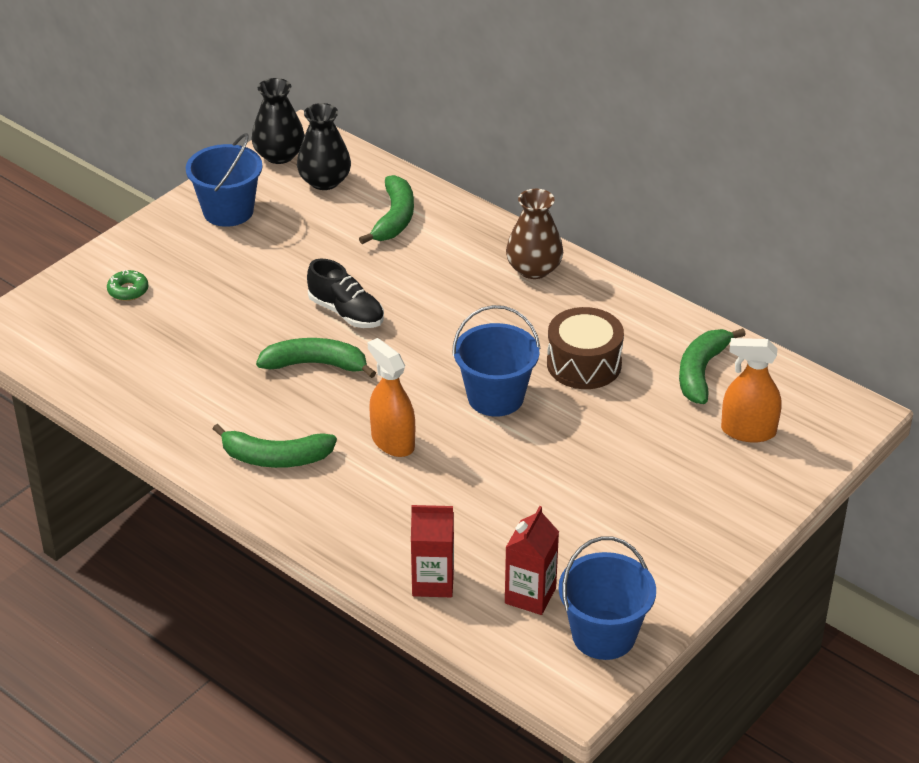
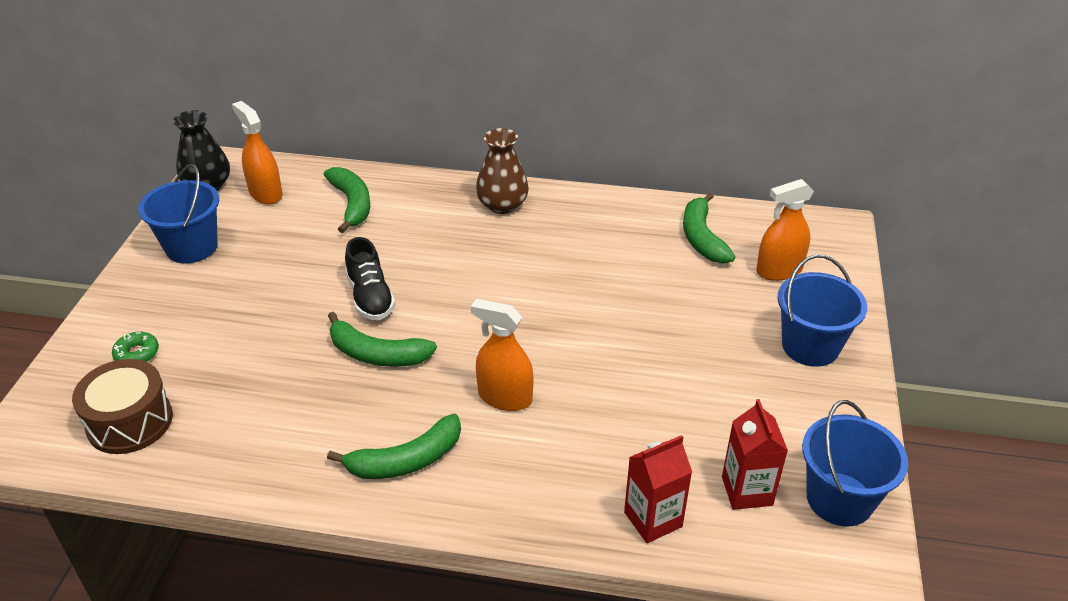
camera: 30 degrees left, 0 degrees up
(315, 364) = (377, 354): green banana -> green banana turned 135 degrees counterclockwise
(324, 181) = (265, 194): black vase -> orange spray bottle
(346, 313) = (370, 297): black shoe -> black shoe turned 60 degrees clockwise
(495, 397) = (561, 321): blue bucket -> blue bucket (810, 346)
(584, 364) = (608, 265): brown drum -> brown drum (130, 422)

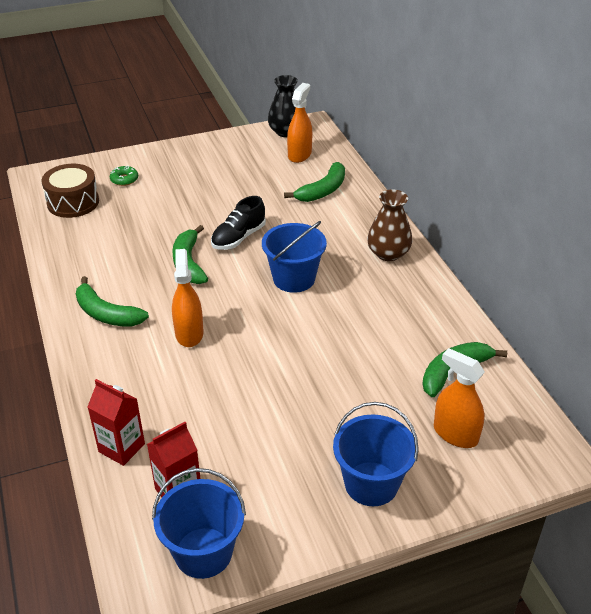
camera: 60 degrees right, 0 degrees up
(191, 247) = (225, 154): blue bucket -> blue bucket (294, 278)

